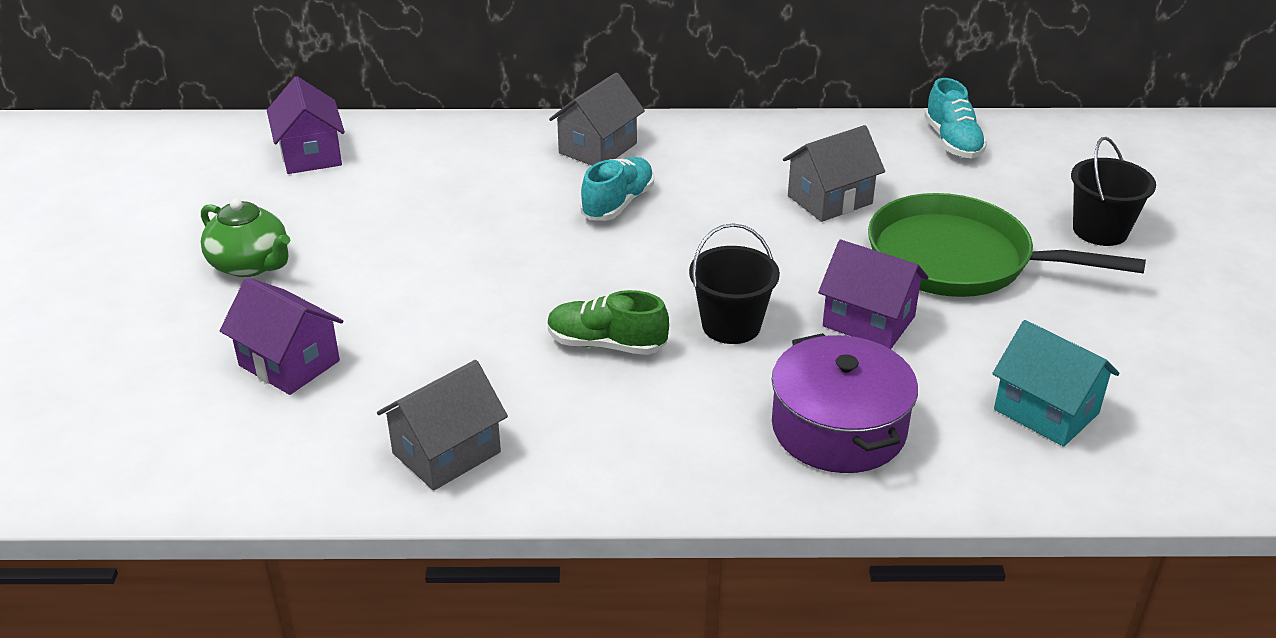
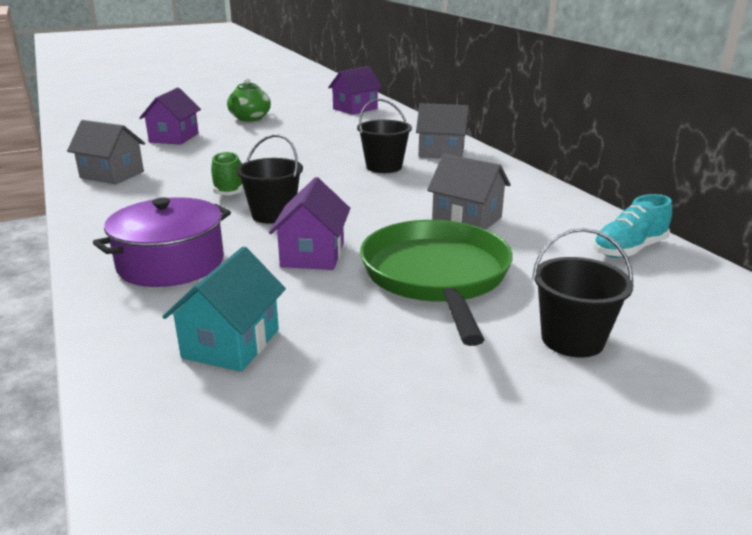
camera: 65 degrees right, 10 degrees down
(618, 204) = (384, 167): turquoise shoe -> black bucket

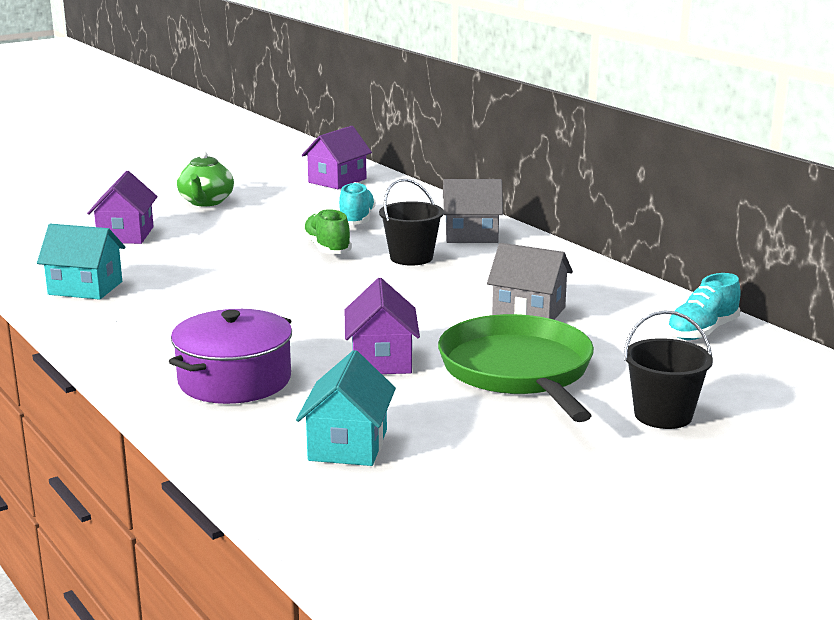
camera: 10 degrees left, 5 degrees down
(112, 175) = (85, 288): grey house -> turquoise house
(229, 188) = (243, 295): green shoe -> green shoe (327, 248)
(273, 215) = (313, 322): black bucket -> none
(355, 136) = (356, 220): none -> turquoise shoe

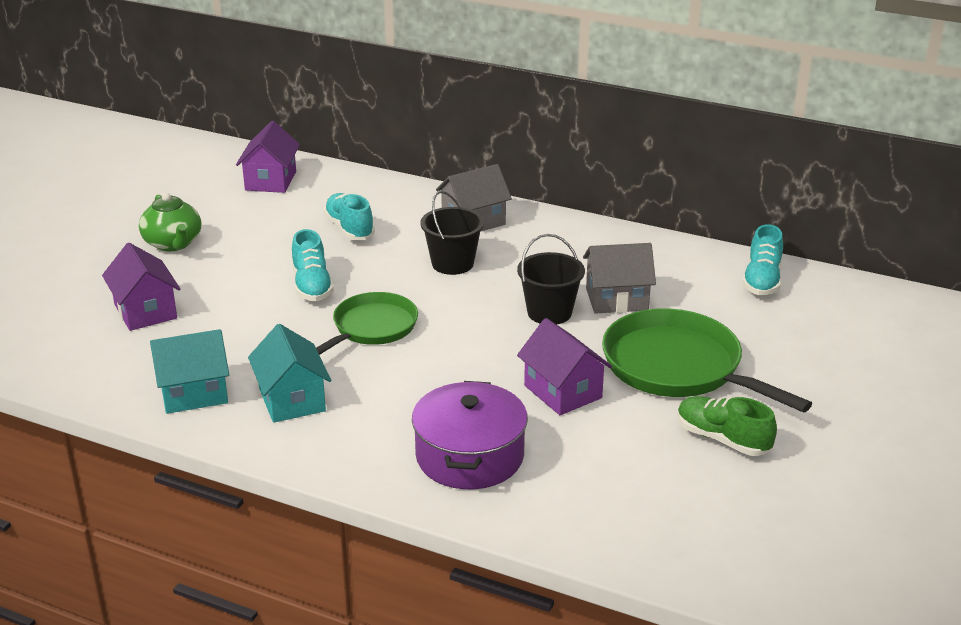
camera: 30 degrees left, 10 degrees up
(272, 247) = (312, 286): none -> turquoise shoe
(281, 282) = (372, 328): none -> green pan
(327, 248) = (365, 273): green shoe -> green shoe (722, 439)
(348, 445) = (640, 491): turquoise house -> turquoise house (292, 400)
(663, 415) = (822, 377): black bucket -> black bucket (549, 312)

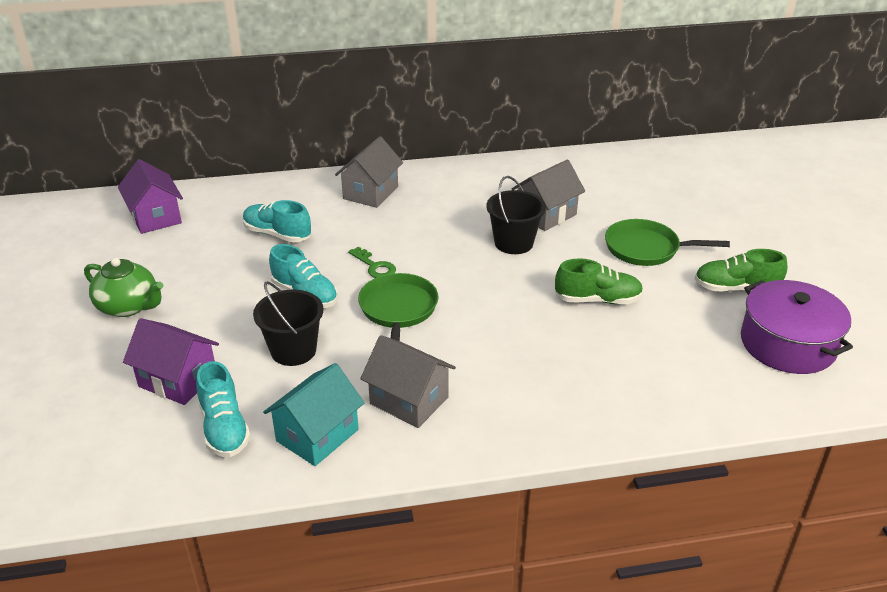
camera: 35 degrees left, 5 degrees up
(292, 400) = (409, 400): turquoise house -> grey house
(397, 285) = (374, 266): none -> green key
(452, 263) = (396, 232): black bucket -> black bucket (293, 350)
(470, 456) = (599, 381): purple pot -> purple pot (787, 344)
(563, 392) = (597, 300): purple house -> green shoe
(677, 367) = (645, 248): green pan -> green pan, size x0.64
(762, 280) = (618, 165): turquoise shoe -> turquoise shoe (224, 428)

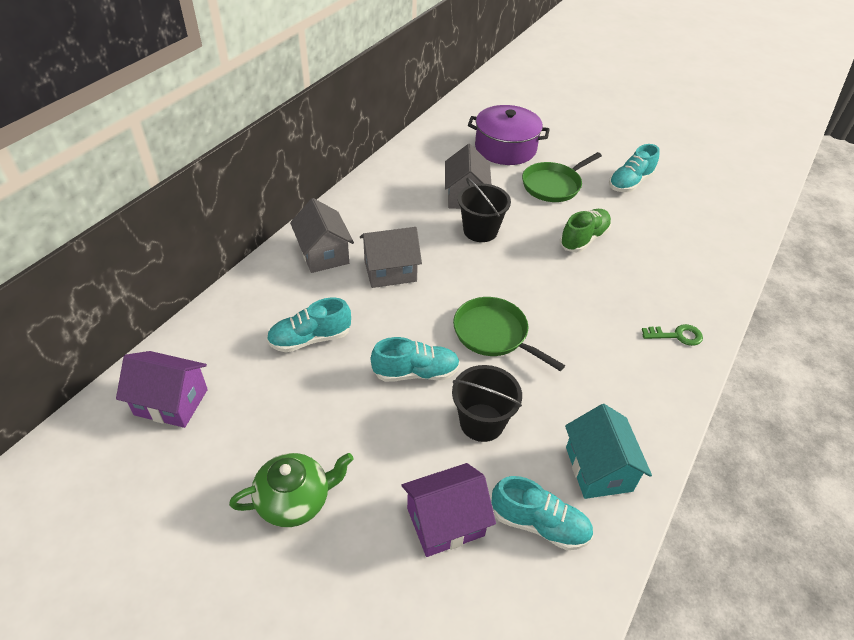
camera: 50 degrees left, 10 degrees up
(374, 266) = (425, 312): green key -> green key (677, 336)
(409, 400) = (604, 393): grey house -> grey house (390, 271)
(736, 288) = (630, 182): green shoe -> turquoise shoe
(787, 344) = (698, 202): purple pot -> purple pot (505, 148)

